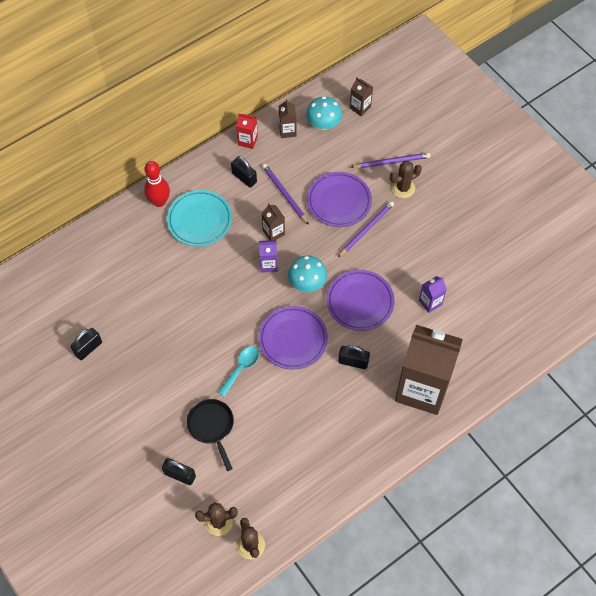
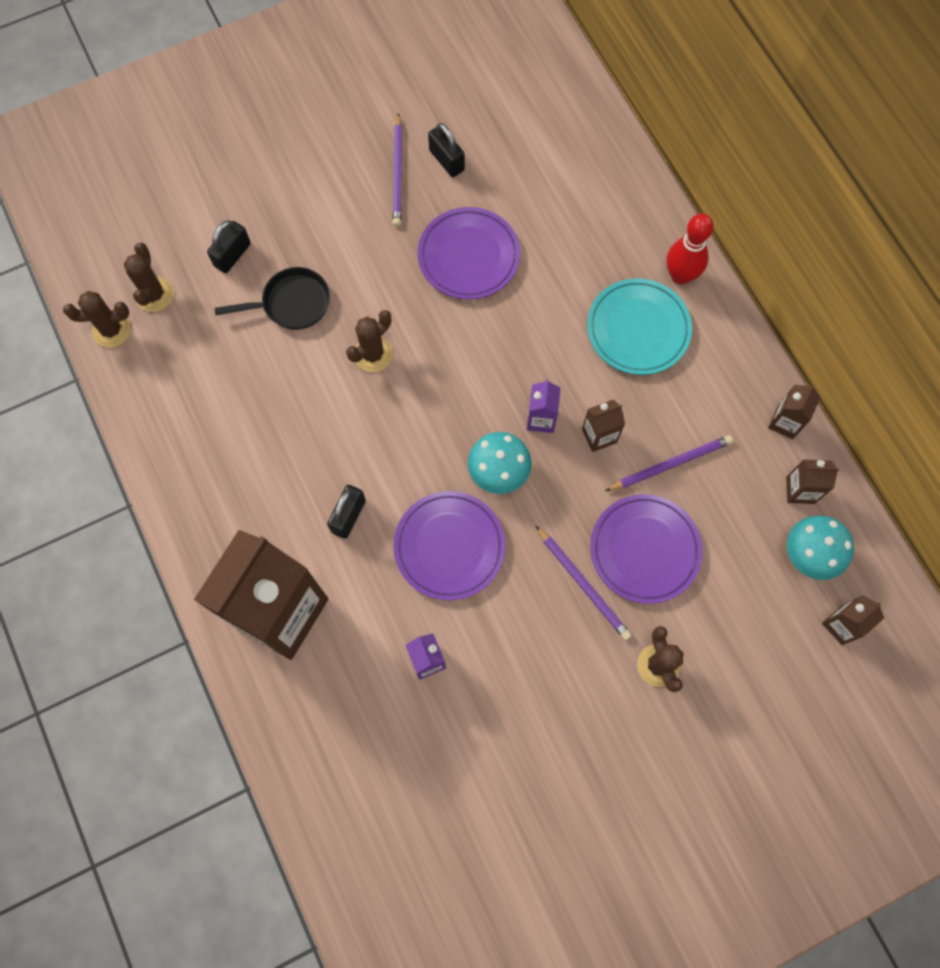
camera: 100 degrees right, 10 degrees up
(241, 368) = (373, 354): turquoise spoon -> brown cactus
(244, 178) = (711, 406): black padlock -> none
(248, 141) = (785, 422): red carton -> brown carton
(293, 339) = (404, 434): purple plate -> purple plate (468, 256)
(391, 162) = (716, 657): purple pencil -> purple pencil (398, 173)

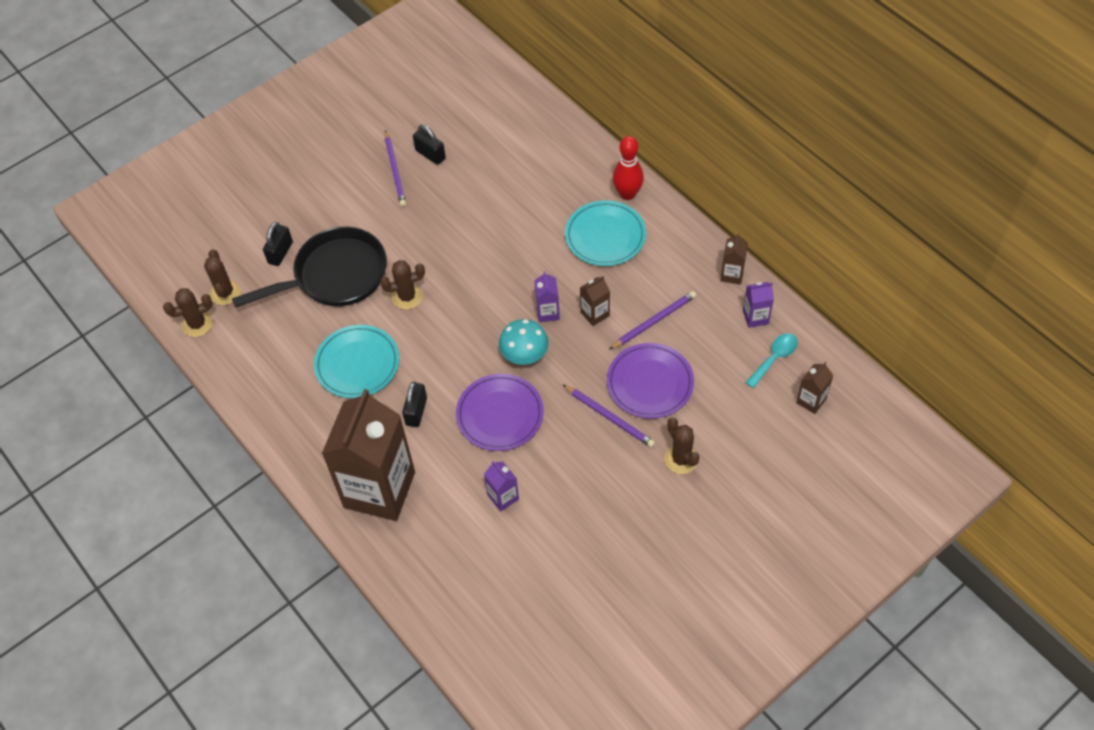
camera: 10 degrees left, 15 degrees down
(292, 303) = (335, 276): black pan -> black pan, size x1.74
(292, 433) = (357, 364): none -> turquoise plate
(373, 354) = (407, 297): brown cactus -> brown cactus turned 45 degrees clockwise
(468, 256) = (463, 215): purple plate -> none
(800, 490) = (755, 317): brown carton -> purple carton
(810, 554) = (774, 358): turquoise mushroom -> turquoise spoon

